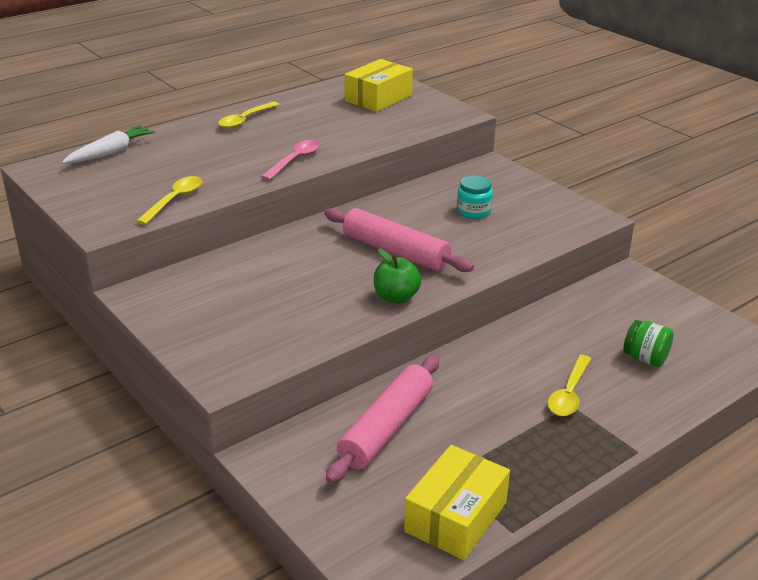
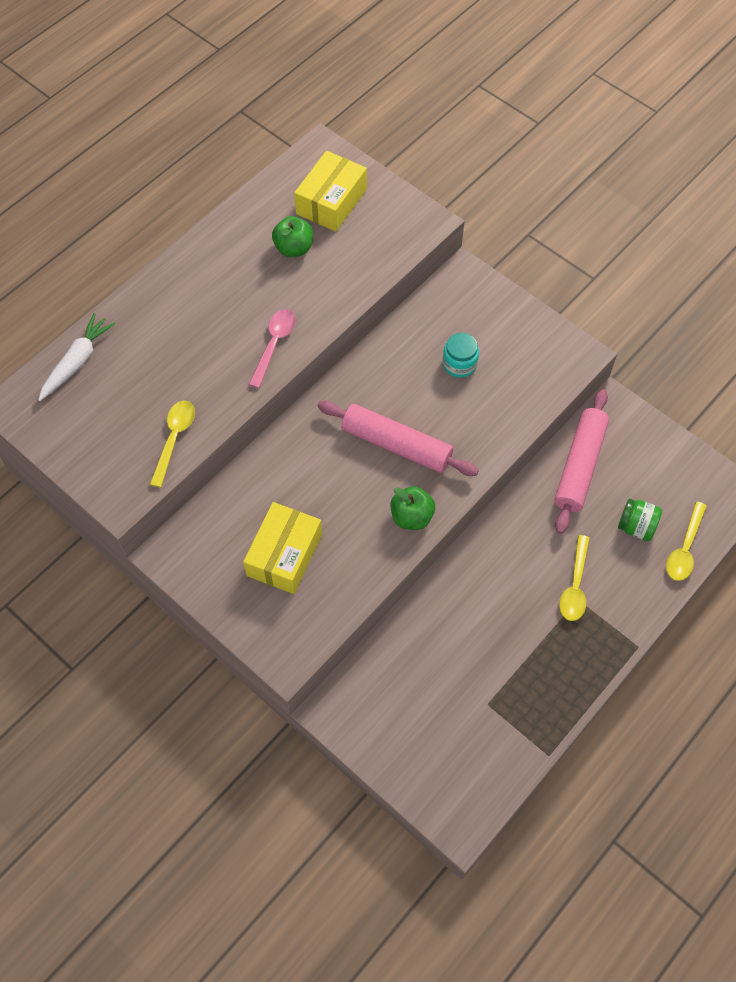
camera: 10 degrees left, 30 degrees up
(245, 120) = (199, 272): yellow spoon -> yellow spoon (684, 548)
(335, 116) = (294, 248): none -> green apple
(386, 428) = (427, 657): pink rolling pin -> pink rolling pin (579, 466)
(456, 517) = (503, 748): yellow box -> yellow box (284, 555)

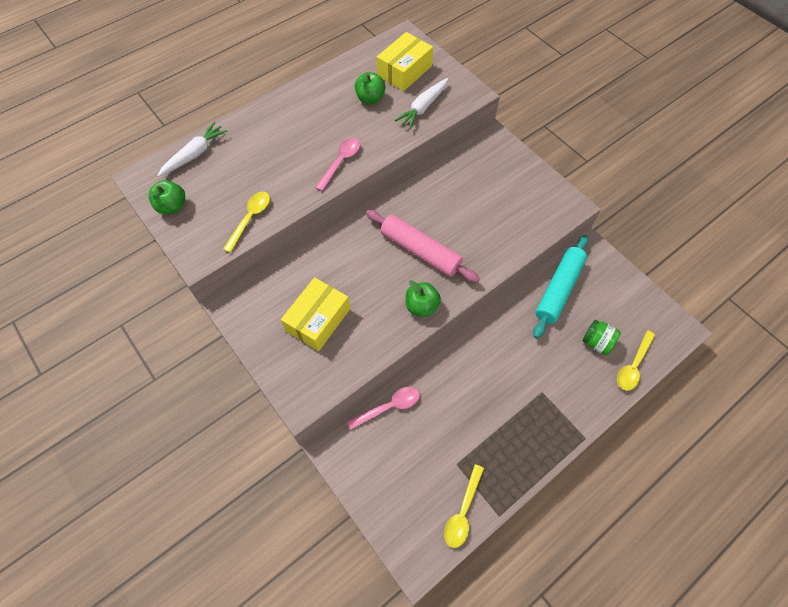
camera: 10 degrees right, 0 degrees up
(67, 438) = (172, 206): none -> green apple
(366, 252) = (423, 108): none -> white carrot
(392, 649) = (389, 407): none -> pink spoon
(459, 364) = (479, 199): turquoise jar -> none
(575, 586) = (541, 380): yellow spoon -> yellow spoon (462, 511)
(579, 466) = (558, 289): pink rolling pin -> turquoise rolling pin

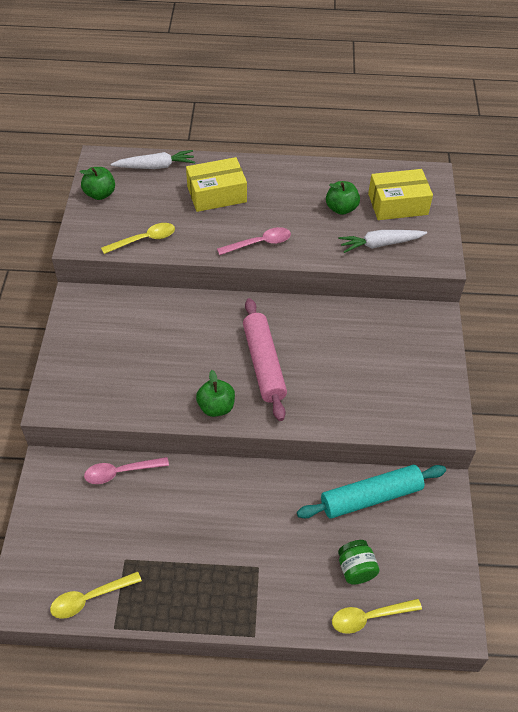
camera: 40 degrees right, 10 degrees down
(318, 320) = (126, 356): yellow box -> yellow box (216, 194)
(389, 407) = (120, 472): pink spoon -> pink spoon turned 150 degrees clockwise

